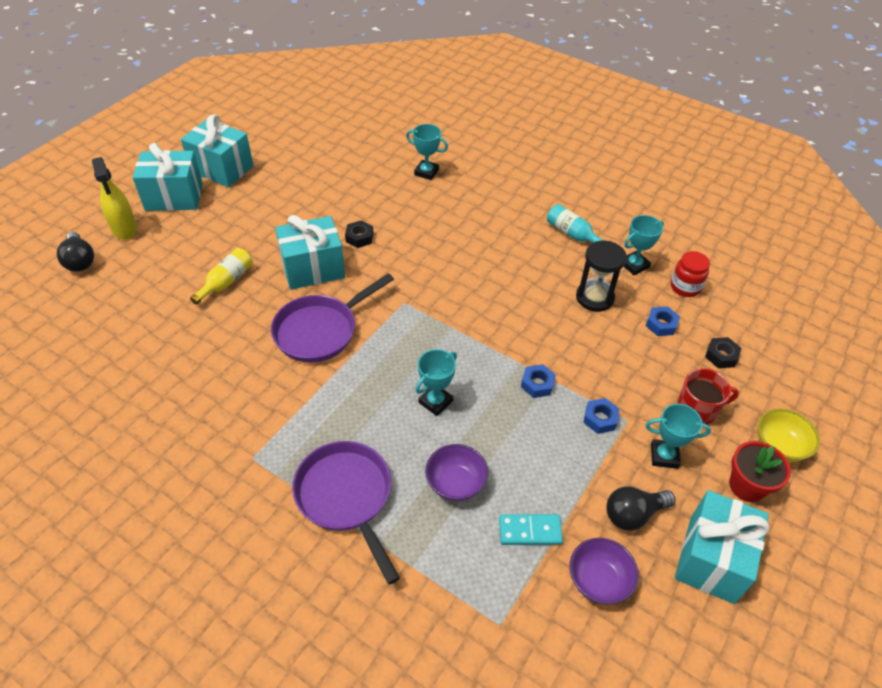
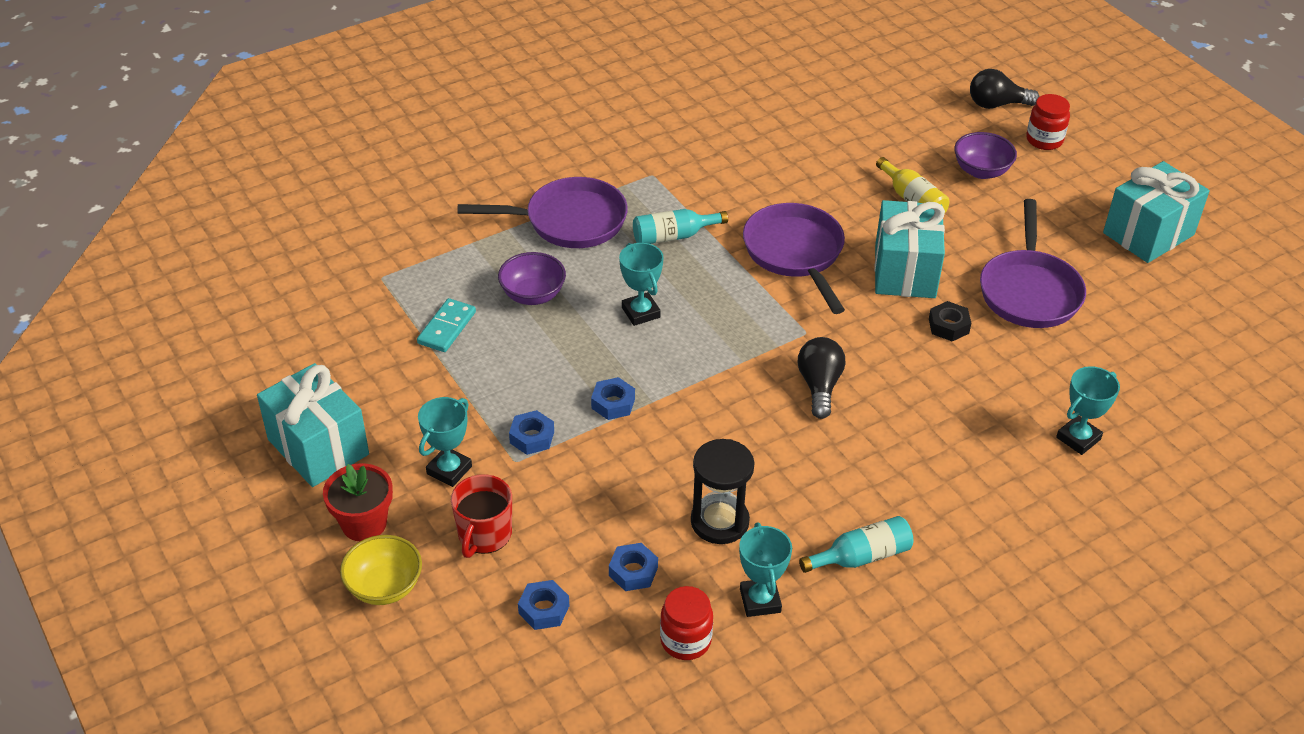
camera: 115 degrees right, 5 degrees down
(124, 228) = (1044, 140): yellow spray bottle -> red jar
(174, 197) = (1096, 185): turquoise gift -> none
(305, 209) = (1029, 291): none -> purple pan
(333, 412) = (673, 236): none -> turquoise bottle
(598, 581) = (365, 354): purple bowl -> purple bowl (981, 171)
(633, 514) = (406, 410): black light bulb -> black light bulb (819, 386)
(721, 356) = (544, 609): black nut -> blue nut

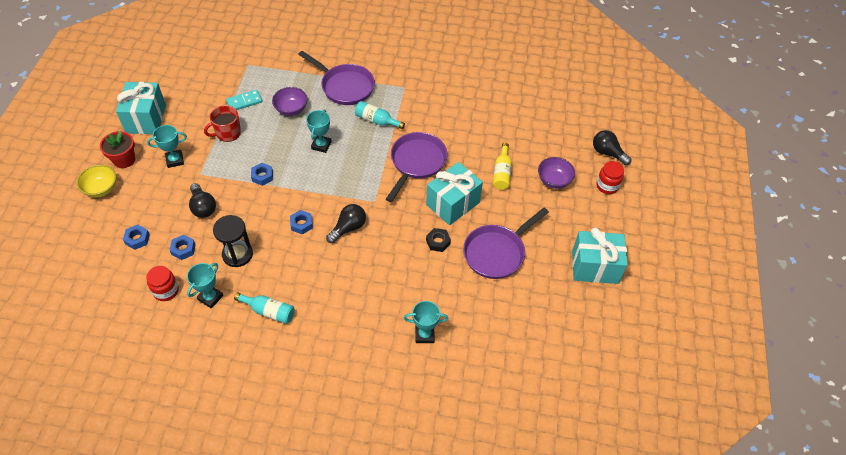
camera: 40 degrees right, 10 degrees up
(484, 534) = (155, 194): red mug -> red mug (227, 133)
(532, 437) = (217, 168): blue nut -> blue nut (301, 224)
(583, 499) = (203, 207): none -> black light bulb

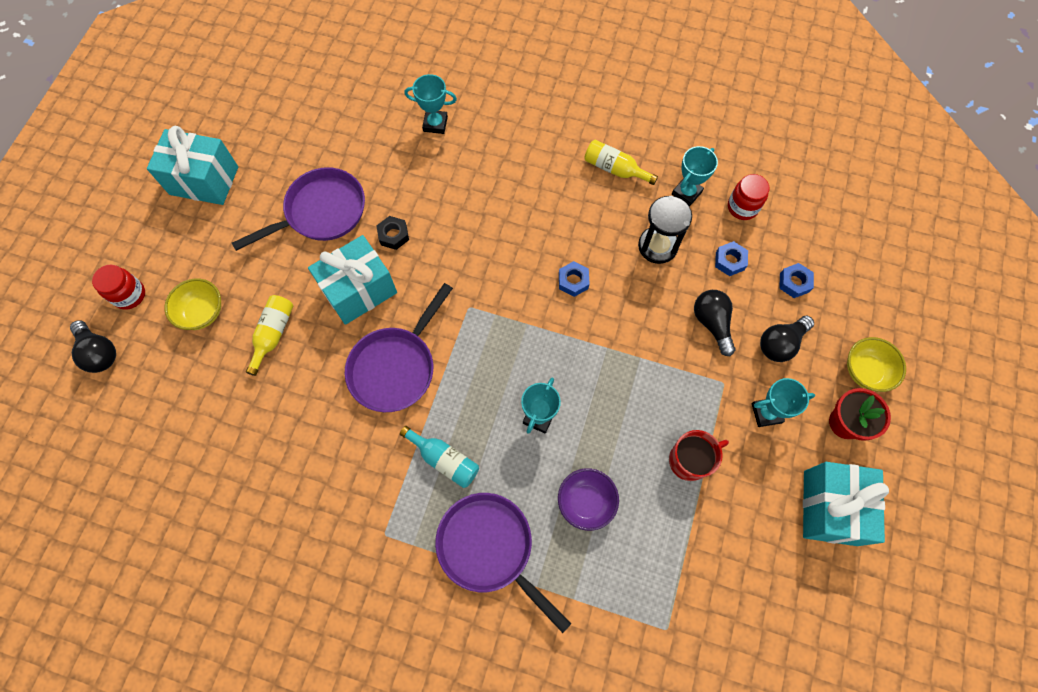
camera: 170 degrees left, 15 degrees up
(244, 102) = (667, 530): turquoise domino -> none
(262, 176) = (630, 368): blue nut -> none
(269, 311) = (614, 169): turquoise bottle -> yellow bottle
(348, 228) = (510, 268): black light bulb -> black light bulb (780, 343)
(554, 181) = (202, 312): purple bowl -> yellow bowl

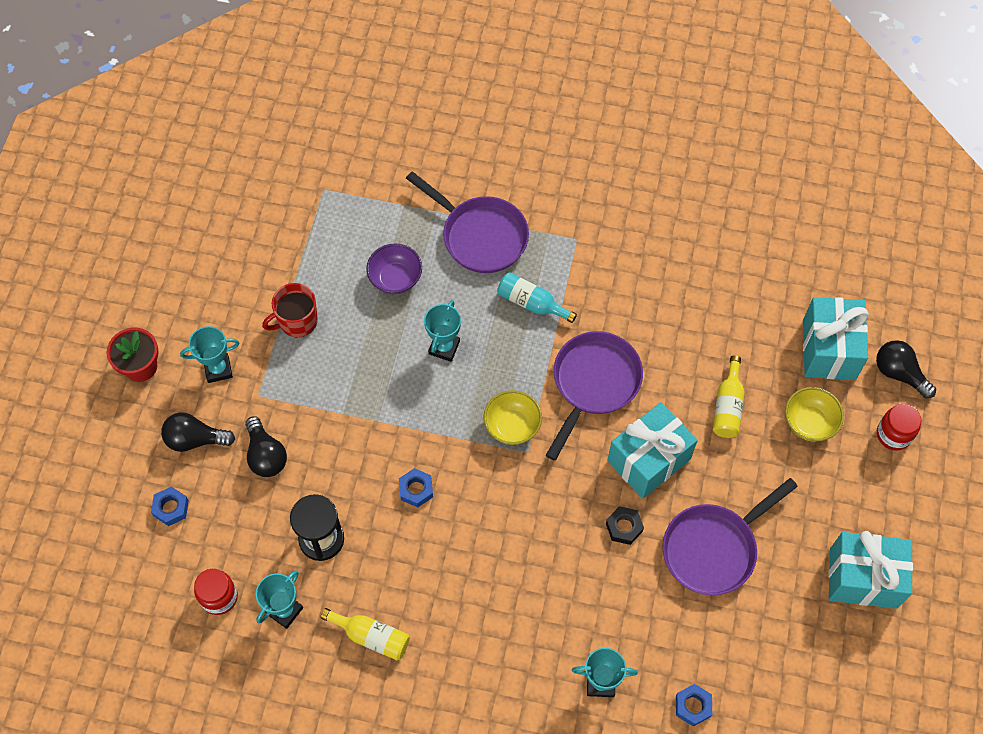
camera: 175 degrees right, 5 degrees down
(730, 261) = (240, 528): blue nut -> blue nut (693, 706)
(780, 343) = (195, 439): black light bulb -> black light bulb turned 135 degrees counterclockwise
(830, 507) = (168, 291): turquoise gift -> turquoise gift (829, 349)
(865, 371) = (110, 418): yellow bowl -> yellow bowl (512, 426)

